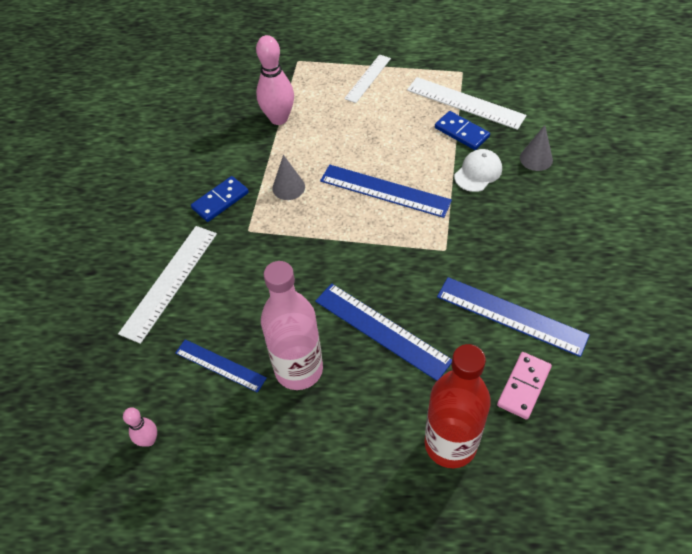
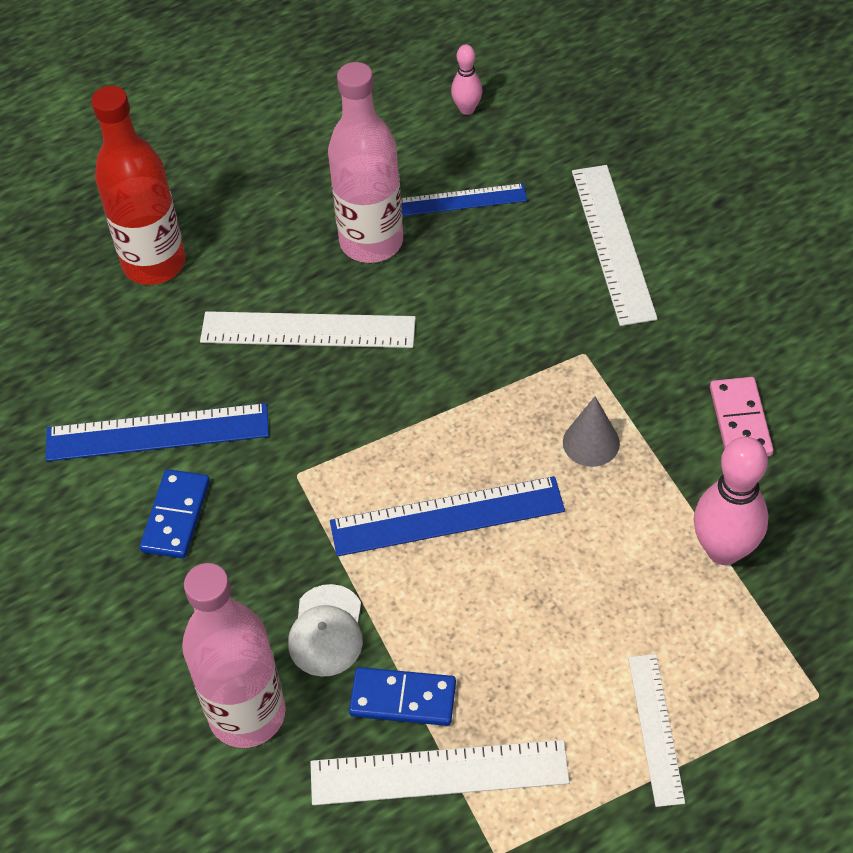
camera: 145 degrees right, 0 degrees up
(220, 201) = (664, 370): blue domino -> blue domino (176, 516)
(381, 330) = (308, 330): blue ruler -> white ruler
(524, 386) = (101, 360): pink domino -> pink domino (740, 421)
(536, 158) = (247, 714): grey cone -> pink bottle

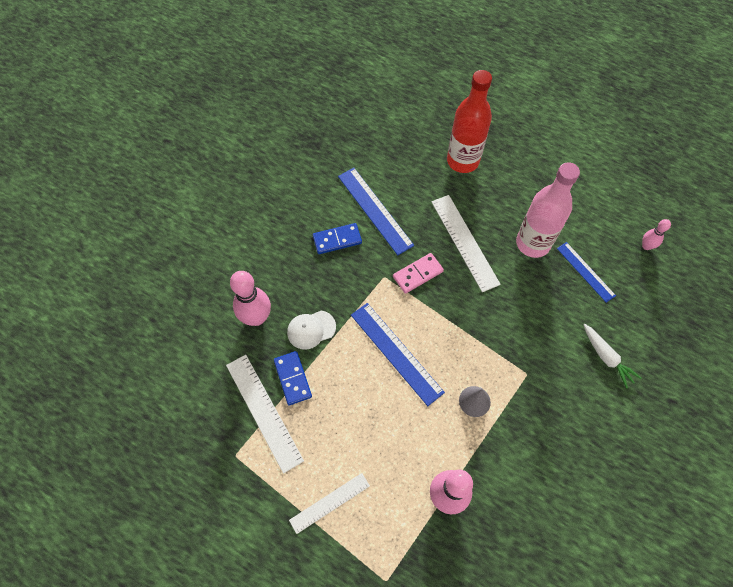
camera: 60 degrees right, 10 degrees up
(247, 714) = (256, 317): pink bottle -> pink bowling pin
(613, 243) = (606, 357): white ruler -> white carrot
(740, 421) = (531, 472): pink domino -> pink domino (417, 274)

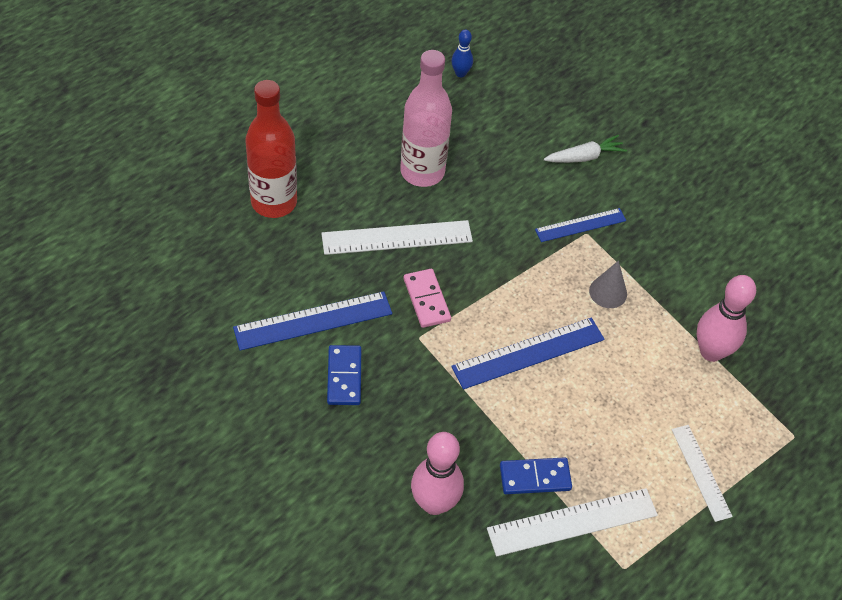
camera: 80 degrees left, 10 degrees down
(311, 329) = (471, 440): white cap -> none
(585, 272) = (475, 137): blue ruler -> blue ruler (580, 225)
(646, 246) = (460, 73): pink bowling pin -> blue bowling pin

